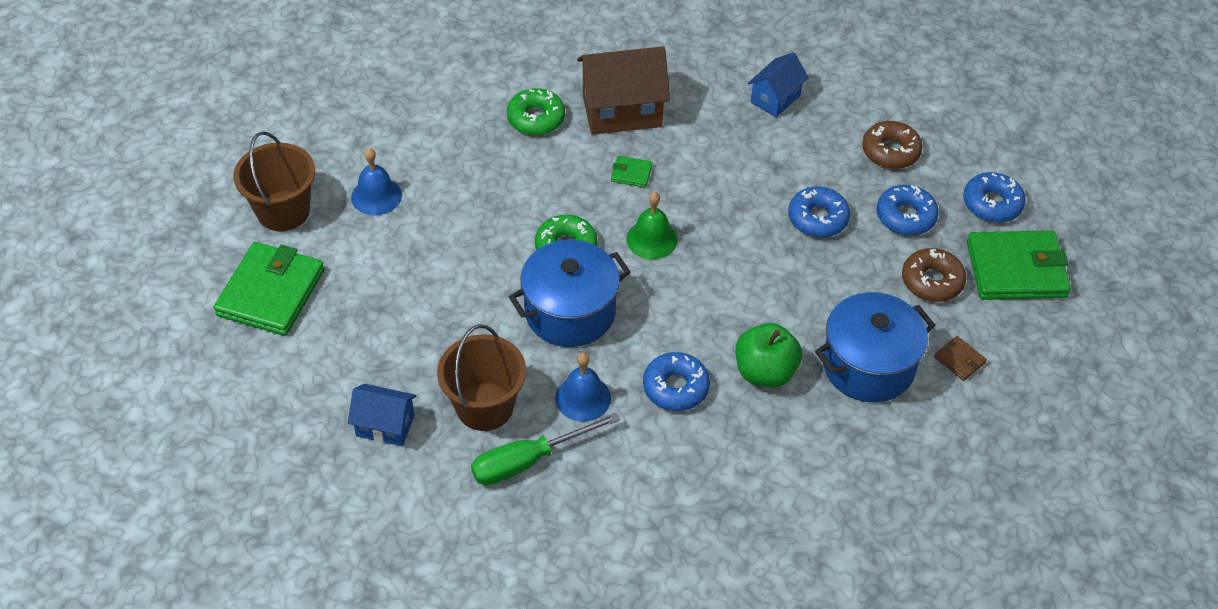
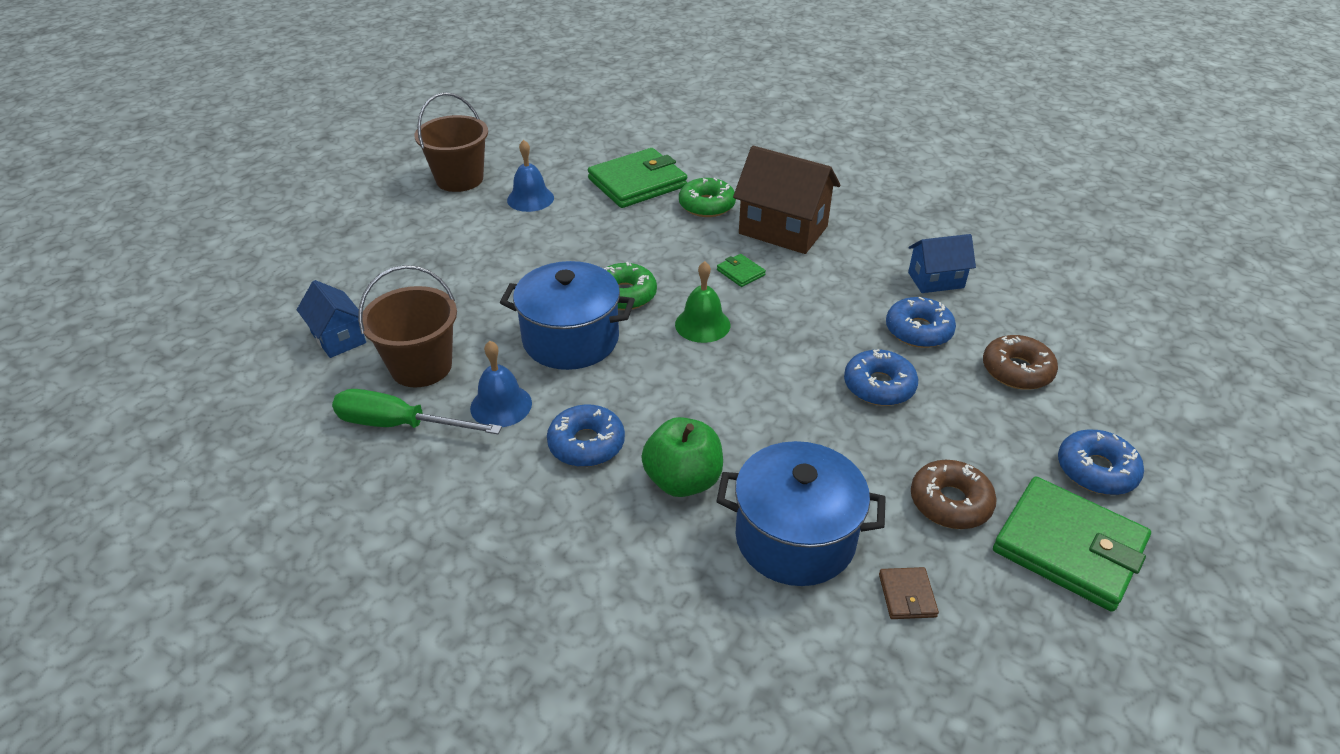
camera: 40 degrees right, 10 degrees down
(271, 292) = (386, 219): green wallet -> green wallet (637, 183)
(905, 216) = (978, 431): blue donut -> blue donut (918, 330)

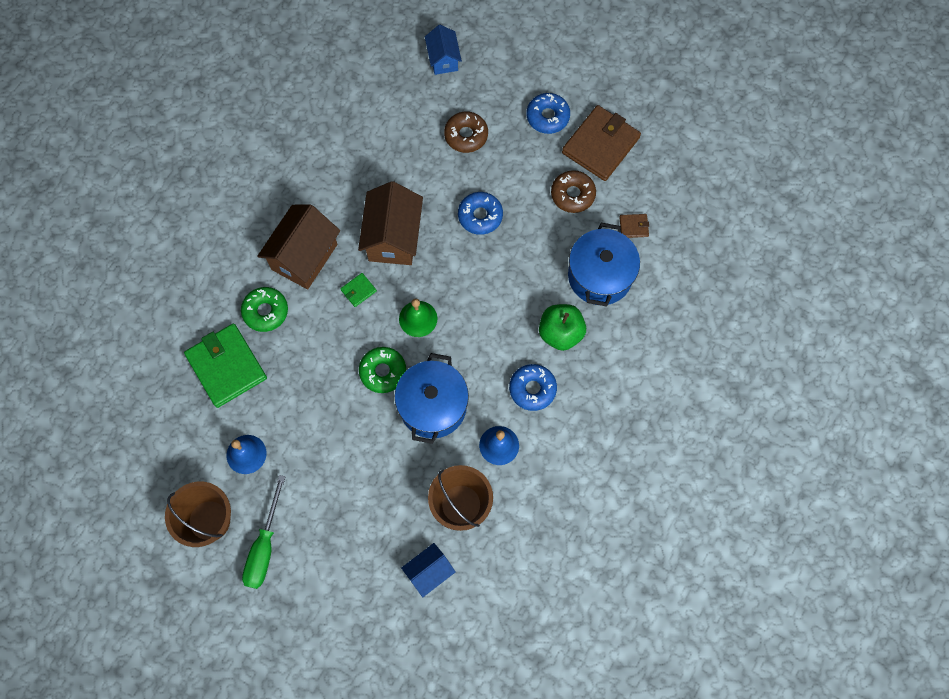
camera: 90 degrees left, 30 degrees up
(399, 425) = (517, 507): green screwdriver -> green screwdriver (264, 546)
(824, 300) = (393, 237): none -> brown house
(918, 330) = (426, 184): blue donut -> none
(936, 280) = (372, 163): blue house -> blue house (443, 59)
(1068, 547) = (600, 145): green wallet -> brown wallet

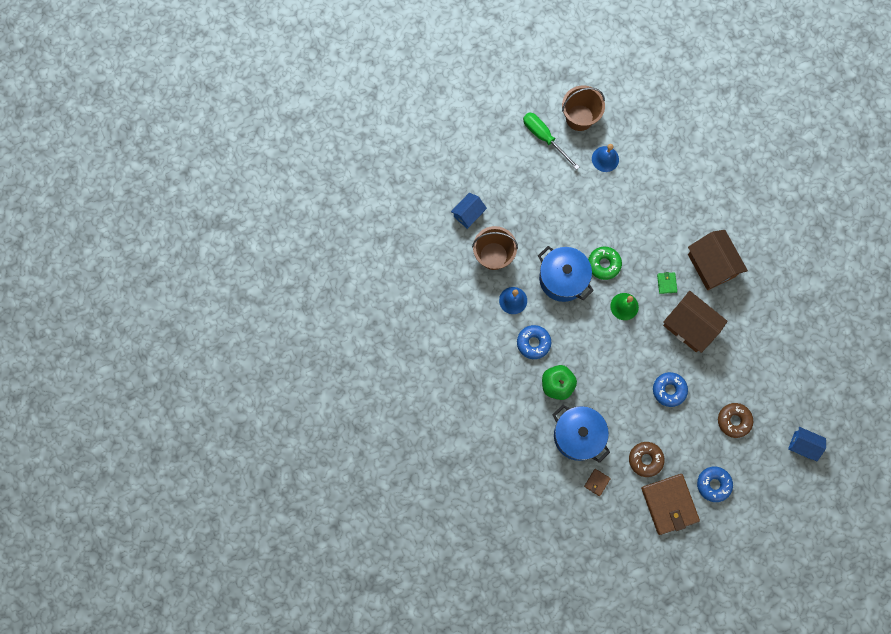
camera: 125 degrees right, 5 degrees up
(226, 366) = (667, 179): green wallet -> none
(265, 311) = (689, 221): green donut -> none
(429, 572) = (468, 214): blue house -> blue house turned 45 degrees clockwise

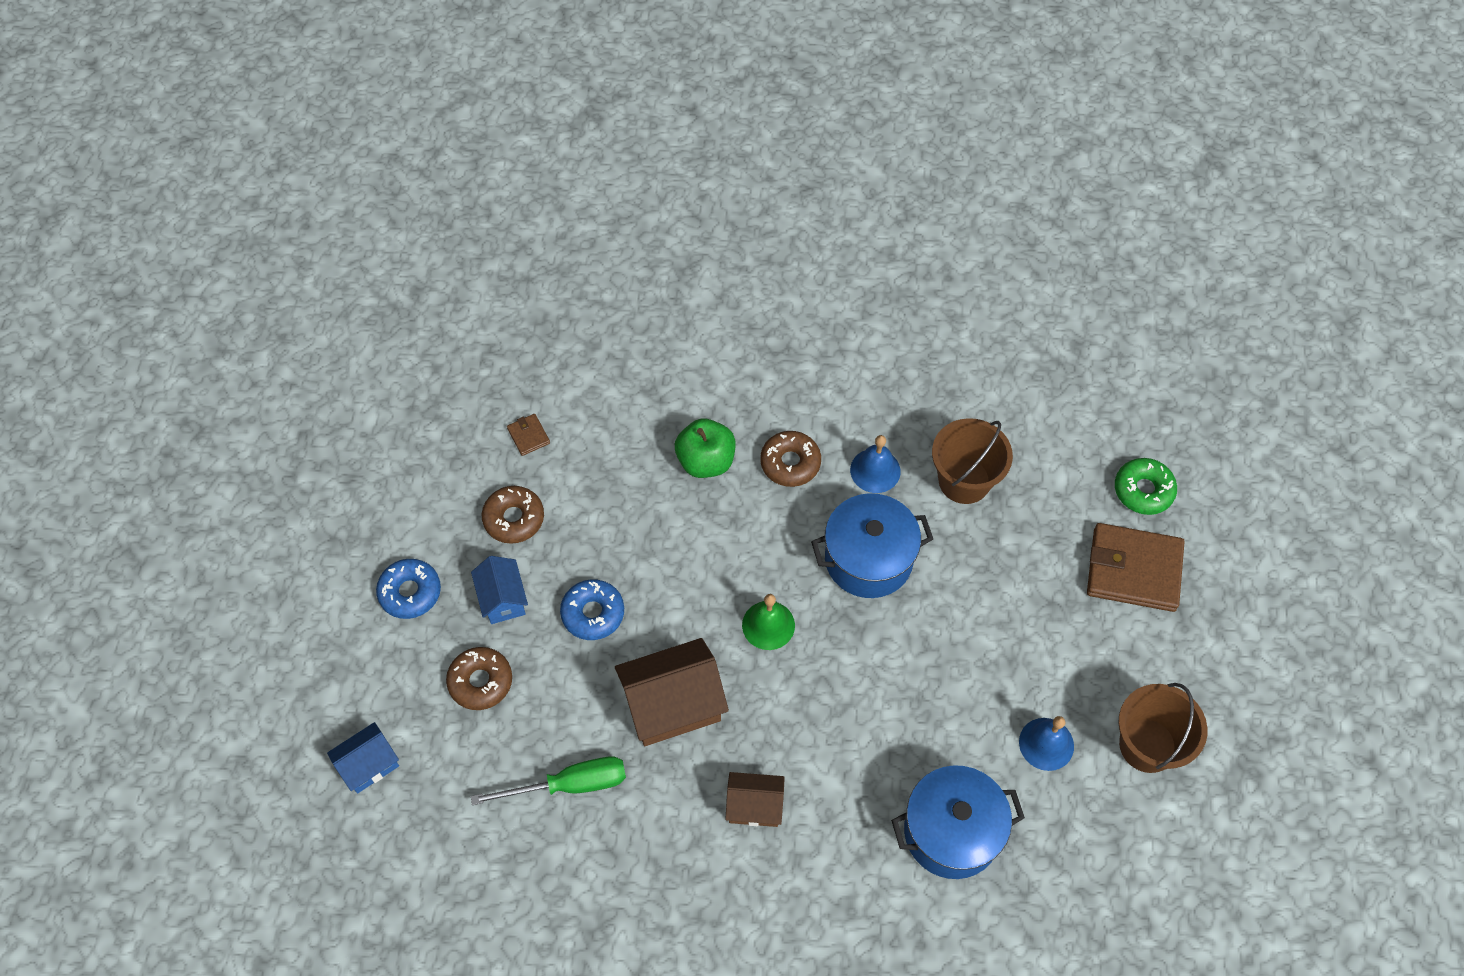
camera: 120 degrees right, 15 degrees down
(468, 214) = (1055, 481): blue house -> blue house (503, 599)
(533, 343) = (790, 463): blue donut -> brown donut
(544, 137) = (1136, 666): green screwdriver -> green screwdriver (569, 785)
(578, 436) = (612, 447): blue pot -> blue pot (951, 832)
(604, 264) = (857, 634): green donut -> green donut (1143, 490)
(666, 283) = (767, 714): green wallet -> none
(669, 504) = (428, 514): brown wallet -> brown wallet (1133, 570)
(711, 265) = (754, 806): brown house -> brown house, size x0.58

